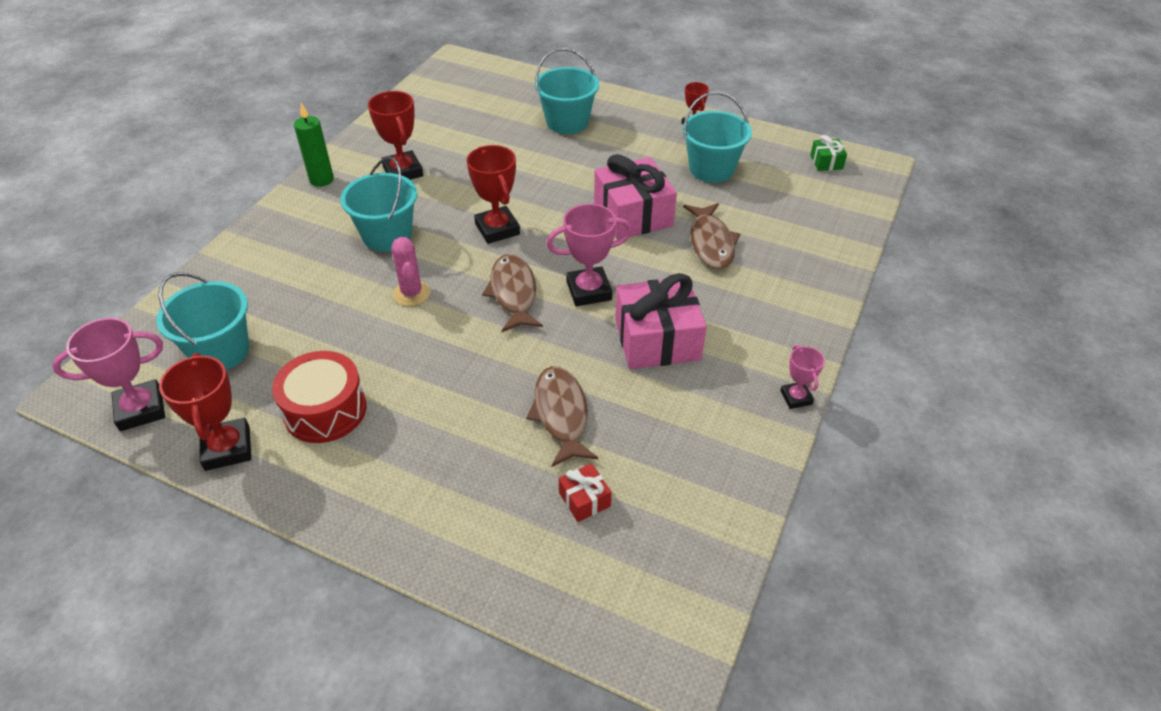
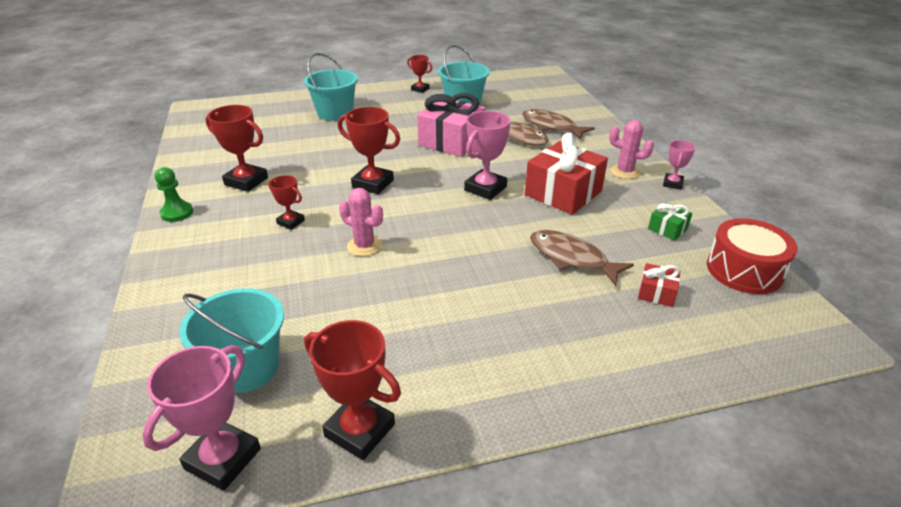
camera: 40 degrees left, 10 degrees down
(321, 180) = (177, 213): green candle -> green pawn
(325, 410) = (406, 351): red drum -> red drum (744, 270)
(387, 235) = (291, 222): turquoise bucket -> red trophy
(513, 293) = (439, 212): brown fish -> brown fish (551, 126)
(657, 340) = (563, 193): pink gift -> red gift
(763, 352) = (625, 172): none -> pink cactus
(796, 397) = (672, 184): pink trophy -> pink trophy turned 75 degrees clockwise
(826, 162) = (519, 80): green gift -> green gift (667, 229)

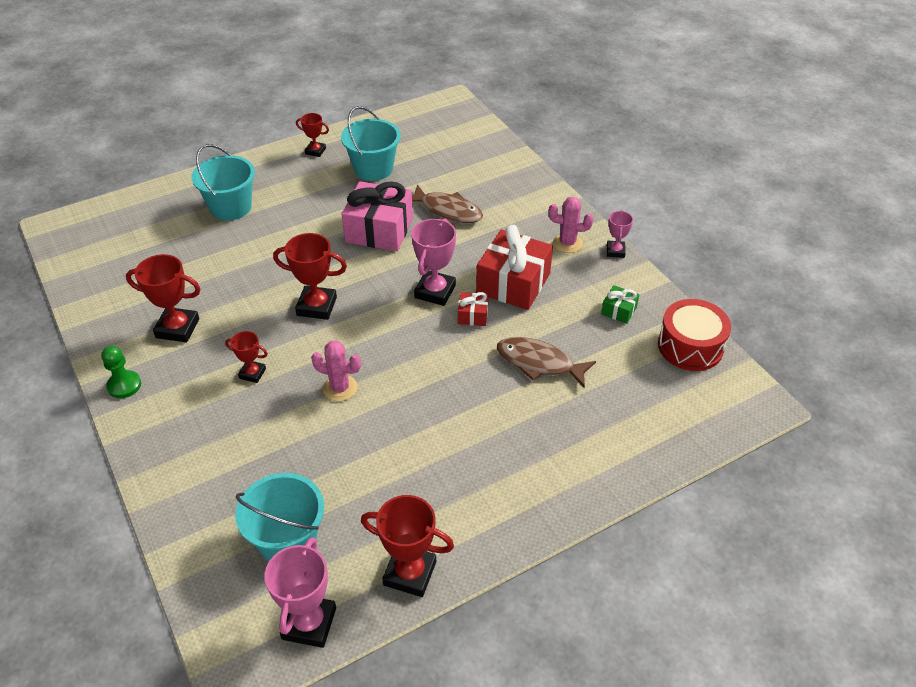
camera: 15 degrees left, 10 degrees up
(551, 126) = (479, 189): brown fish -> none
(656, 293) = (620, 387): red gift -> red gift (472, 315)

